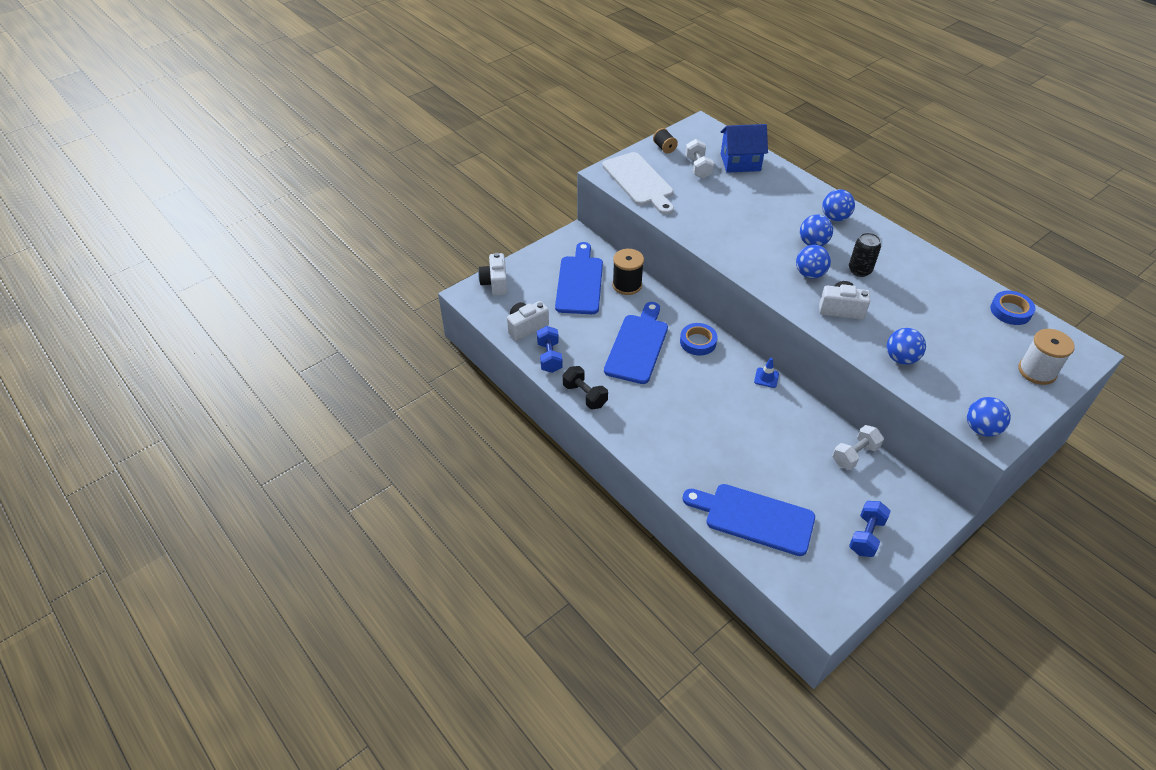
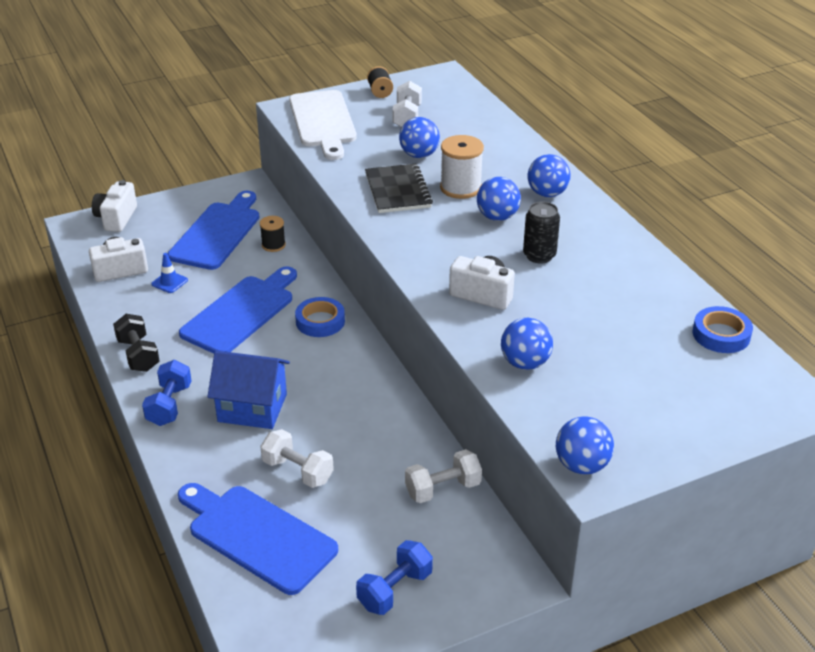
camera: 15 degrees right, 10 degrees down
(549, 357) = (125, 306): blue dumbbell -> blue dumbbell (169, 405)
(627, 285) = (273, 245): black spool -> black spool, size x0.61
(731, 233) = (398, 190): none -> black notebook
(740, 162) = (465, 119): blue house -> blue house (252, 408)
(752, 463) = (298, 471): none -> white dumbbell
(766, 378) = (382, 377): blue traffic cone -> blue traffic cone (169, 282)
(809, 274) = (469, 249): blue ball -> blue ball (419, 155)
(1037, 371) = (711, 412): white spool -> white spool (460, 188)

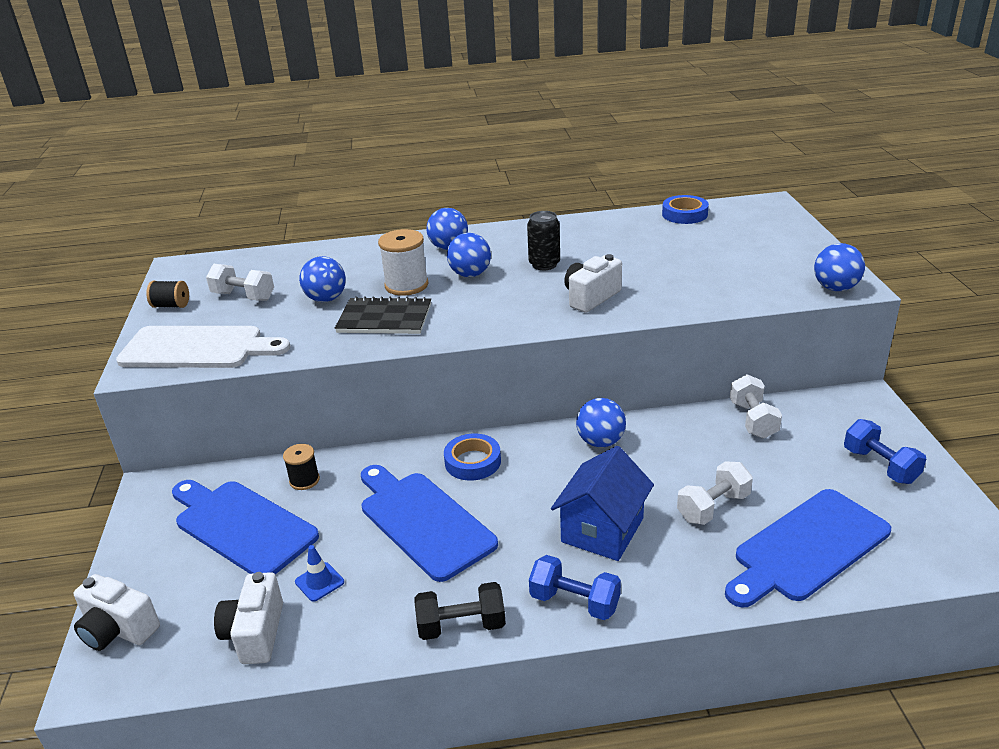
camera: 70 degrees left, 5 degrees down
(525, 363) = (699, 292): blue ball -> blue ball (600, 442)

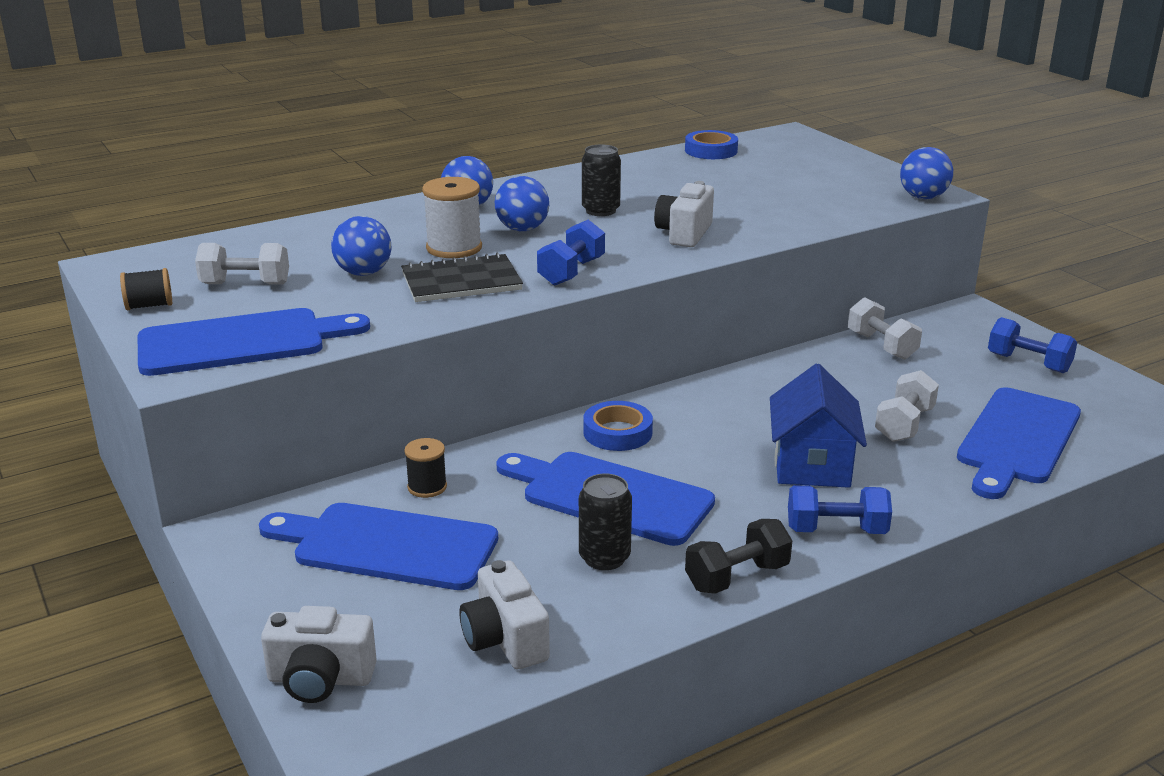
camera: 25 degrees left, 5 degrees down
(197, 348) = (240, 342): white cutting board -> blue cutting board
(319, 582) = (538, 576): blue traffic cone -> none
(377, 578) = (604, 558): none -> black can
(471, 322) = (571, 272): none -> blue dumbbell
(600, 442) = (743, 390): blue ball -> none

